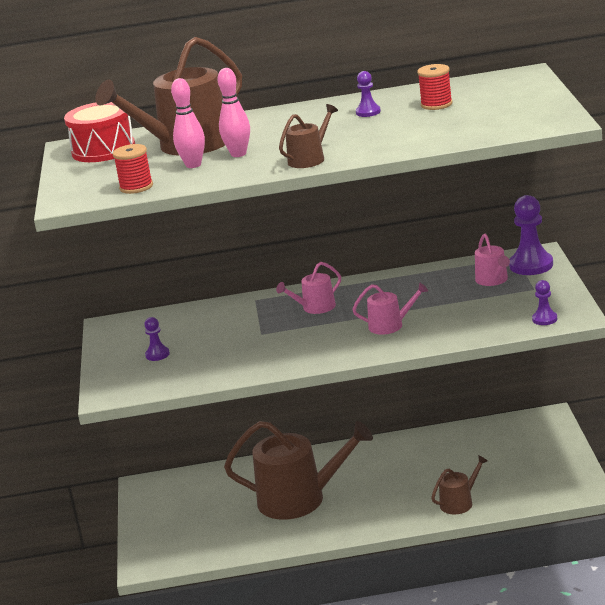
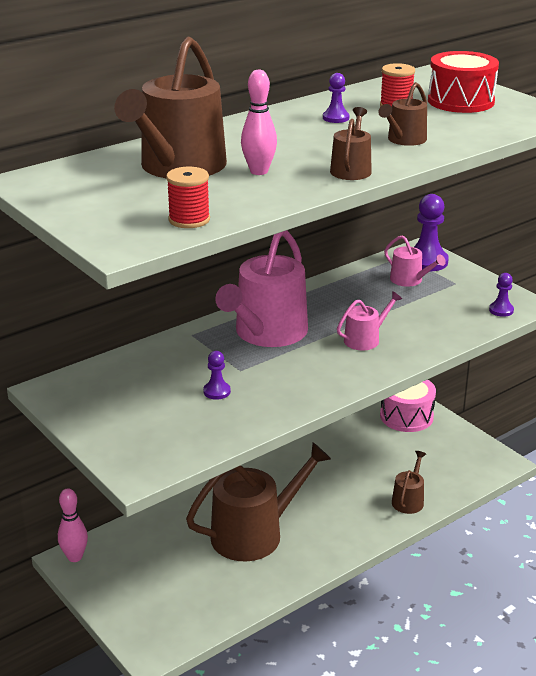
camera: 35 degrees left, 5 degrees up
(103, 150) = (76, 181): red drum -> red drum (460, 101)
(157, 355) = (147, 414): purple pawn -> purple pawn (217, 391)
(193, 165) = (222, 188): pink bowling pin -> pink bowling pin (75, 557)
(315, 308) = (267, 333): pink watering can -> pink watering can, size x2.09
(392, 137) = (404, 140): none -> brown watering can
(532, 430) = (406, 416): none -> pink drum

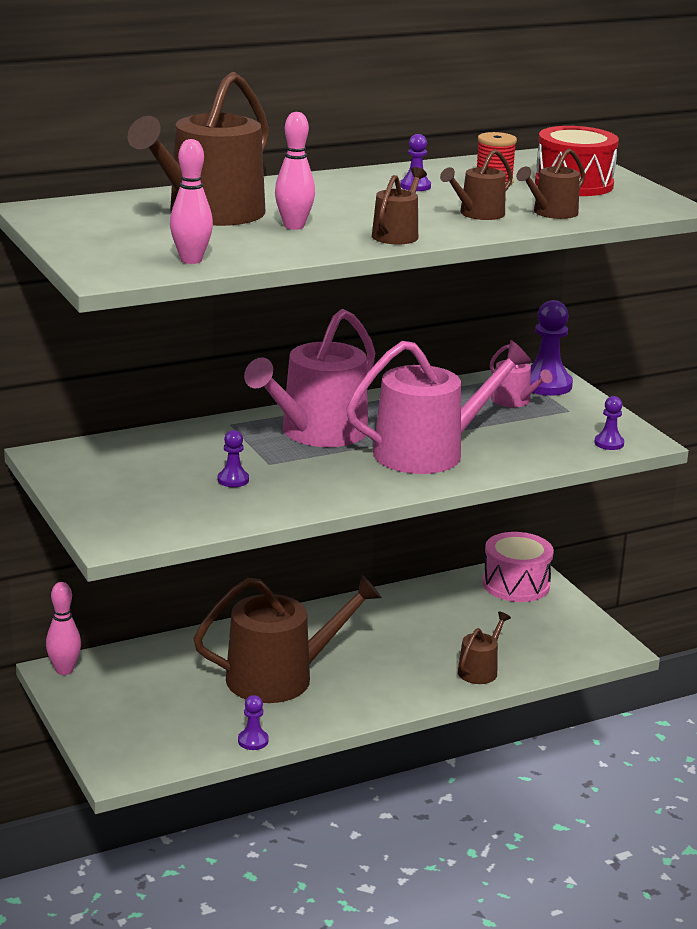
camera: 10 degrees right, 5 degrees down
(189, 220) = (191, 260): red spool -> pink bowling pin
(253, 600) = (253, 741): none -> purple pawn
(365, 339) = (429, 452): pink watering can -> pink watering can, size x2.09
(462, 132) = (551, 213): none -> brown watering can

